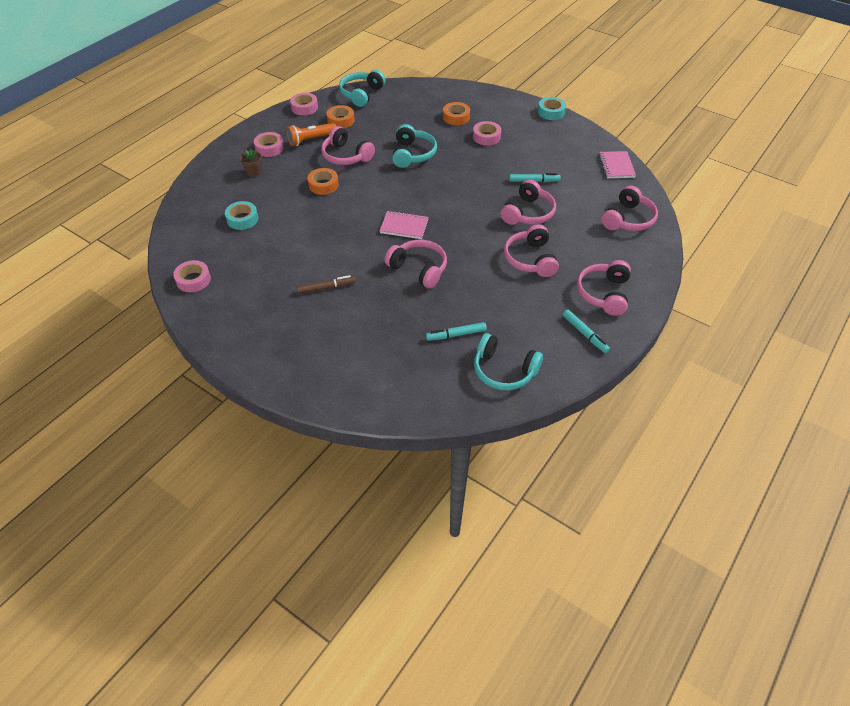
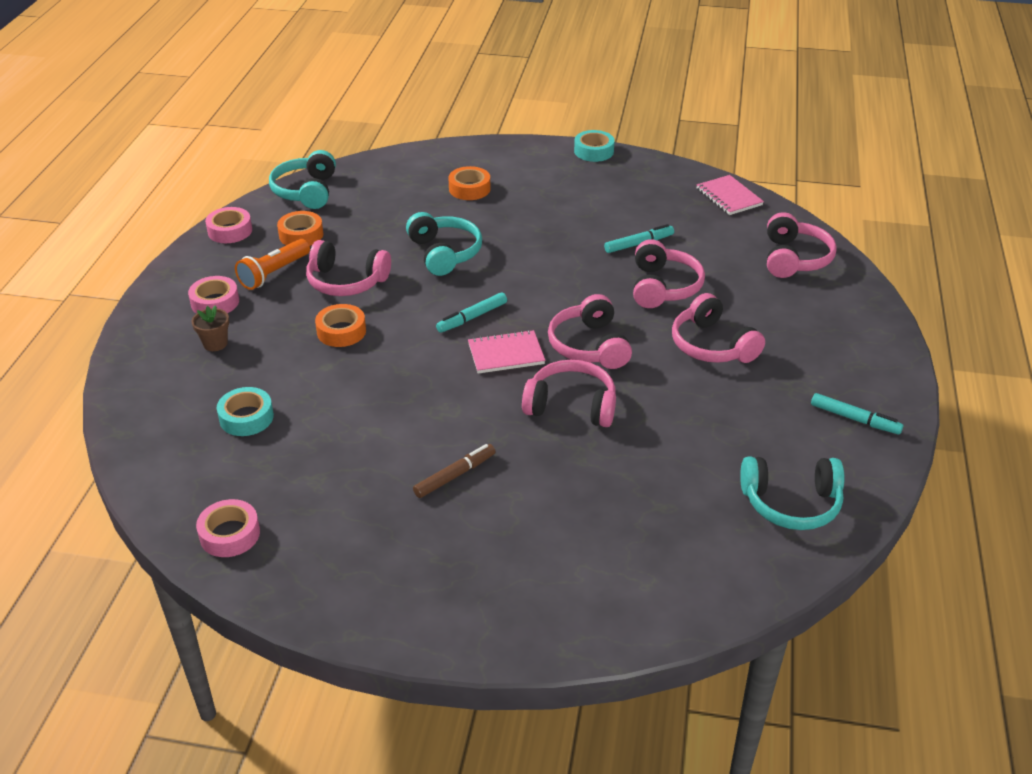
camera: 25 degrees left, 10 degrees down
(456, 335) = (691, 478): turquoise marker -> turquoise marker (472, 317)
(486, 137) = (531, 204): pink tape -> none
(603, 294) = (837, 360): pink headphones -> pink headphones (589, 346)

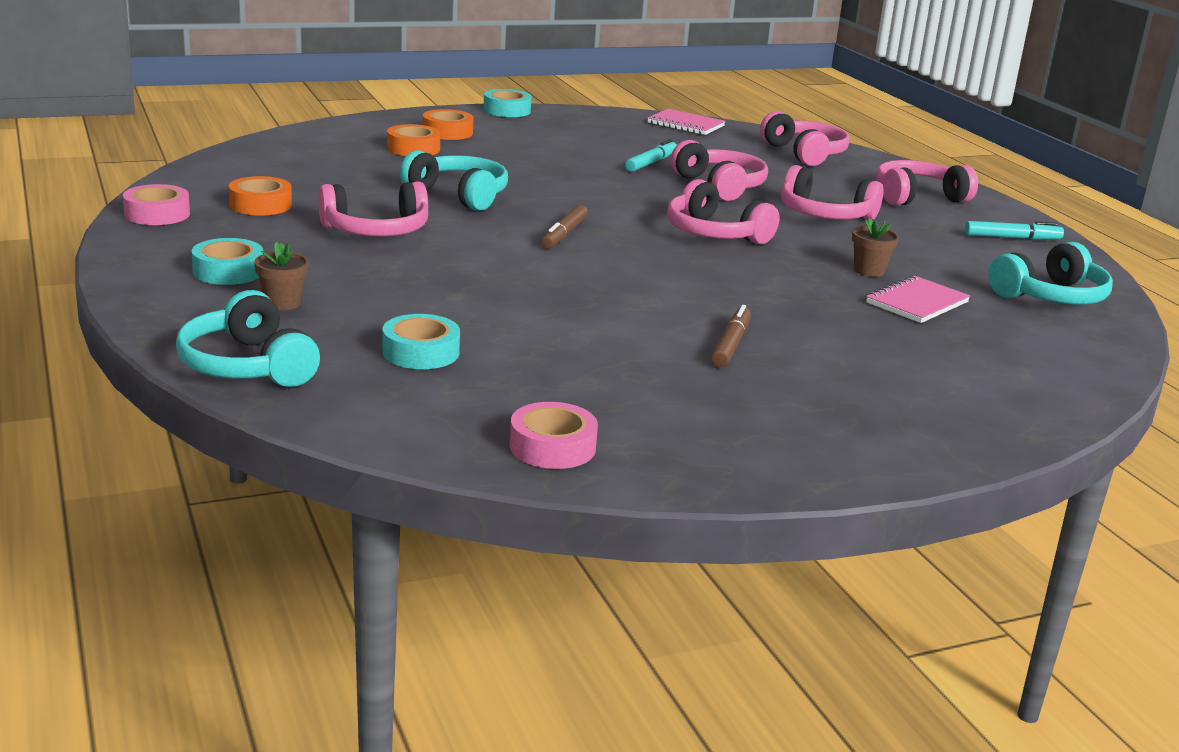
camera: 35 degrees left, 15 degrees down
(215, 302) = (228, 271): pink tape -> turquoise tape
(274, 273) = (272, 238): orange flashlight -> none
(306, 191) = (213, 172): turquoise headphones -> turquoise headphones (247, 366)
(341, 331) = (431, 267): orange tape -> orange tape (447, 132)
(472, 317) = (564, 234): turquoise marker -> brown marker
(506, 354) = (642, 253): pink notebook -> pink notebook (917, 303)
(571, 405) = (764, 275): pink headphones -> pink headphones (917, 197)
(665, 425) = (869, 271): none -> brown flower pot

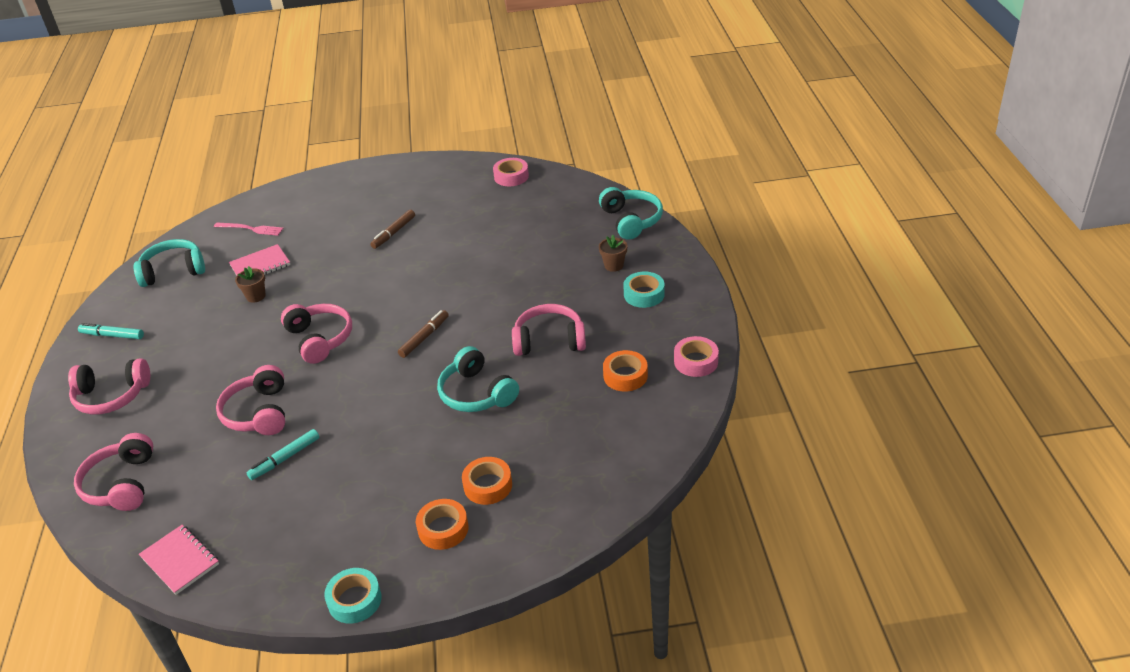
camera: 160 degrees left, 15 degrees up
(421, 352) = (549, 228): turquoise tape -> none
(824, 215) = (216, 366): pink headphones -> none
(1014, 349) = (251, 229): none -> pink fork

